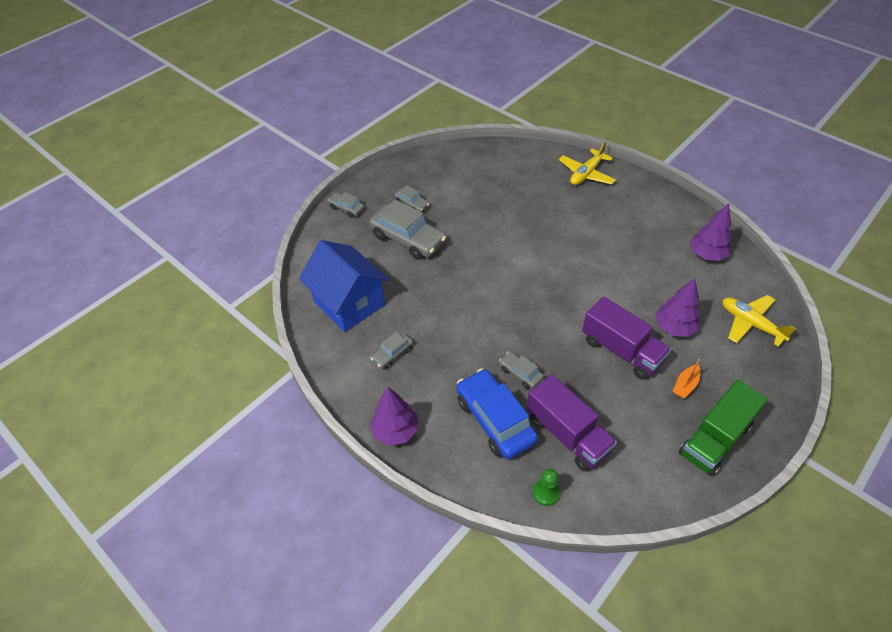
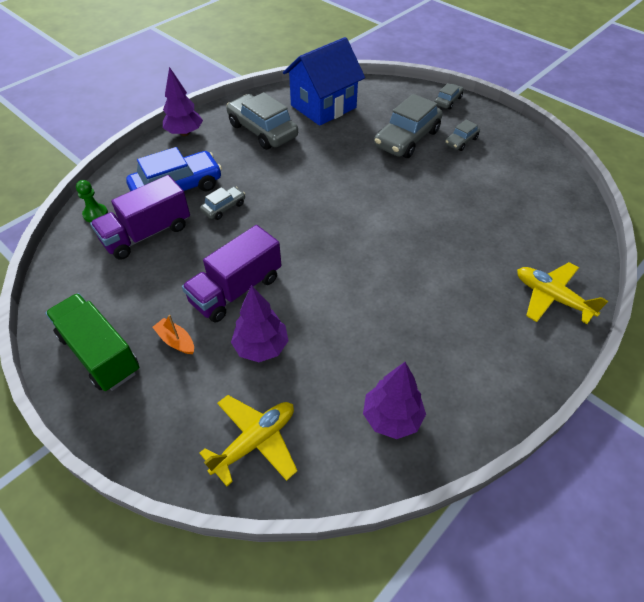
camera: 90 degrees right, 0 degrees up
(392, 354) = (262, 131): grey car -> grey car, size x2.01

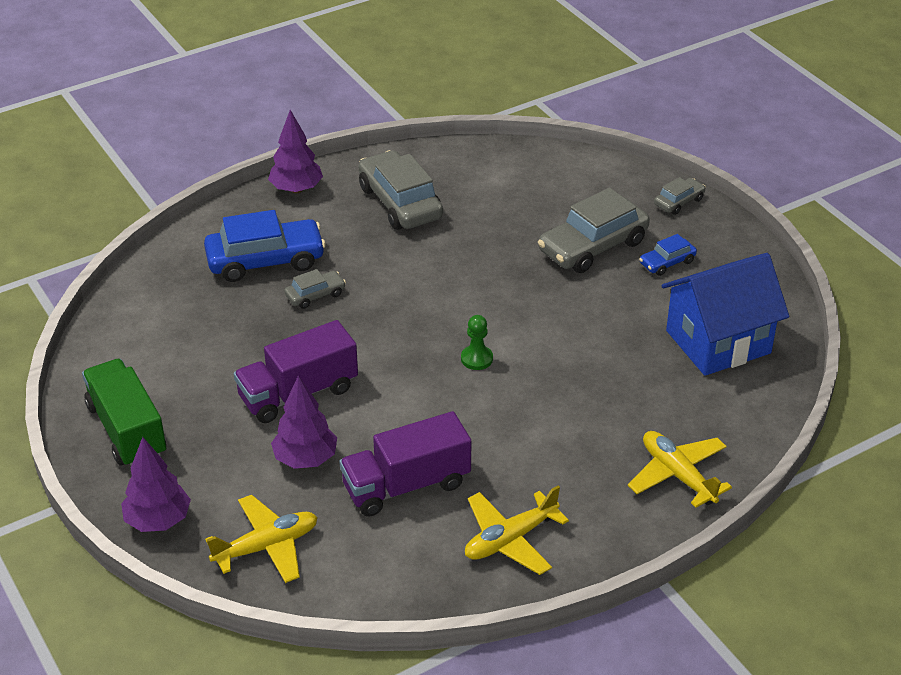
camera: 15 degrees right, 10 degrees down
(95, 214) = (158, 275): green pawn -> green pawn (476, 359)
(147, 234) = (213, 310): purple truck -> purple truck (406, 485)
(176, 341) = (213, 434): orange boat -> none
(323, 106) = (497, 182): blue house -> blue house (718, 342)
(392, 418) = (422, 556): purple tree -> purple tree (158, 521)
(455, 384) = (510, 539): none -> yellow plane
(461, 141) = (667, 263): grey car -> blue car

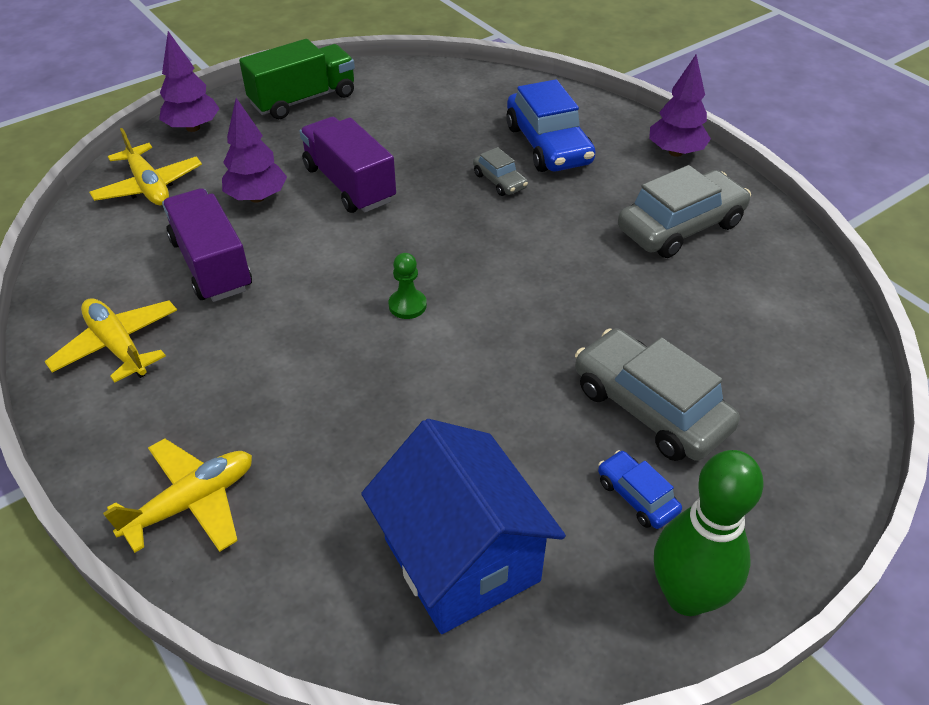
camera: 85 degrees right, 5 degrees up
(679, 202) = (798, 514): grey car -> none
(737, 253) = (687, 596): none -> green bowling pin

